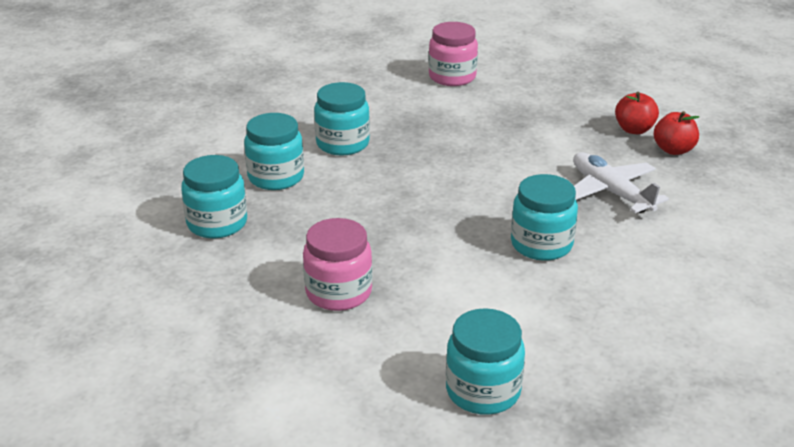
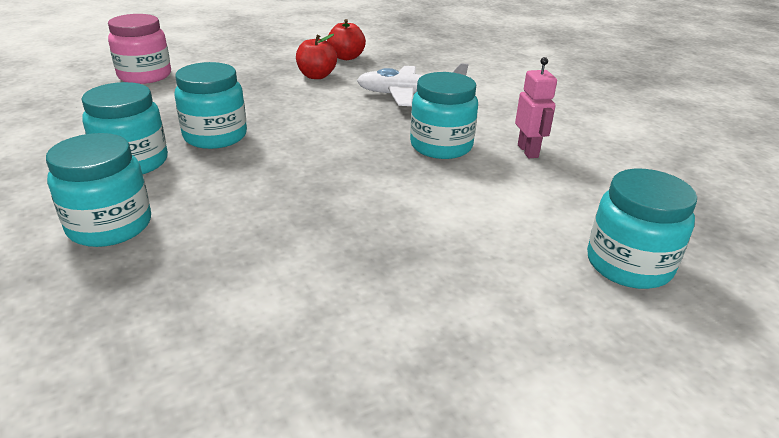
camera: 55 degrees left, 0 degrees up
(217, 223) = (119, 312): turquoise jar -> turquoise jar (215, 136)
(338, 292) = (384, 280): pink jar -> none
(599, 289) = (528, 151): none -> pink robot
(673, 150) = (391, 58): red apple -> red apple (316, 76)

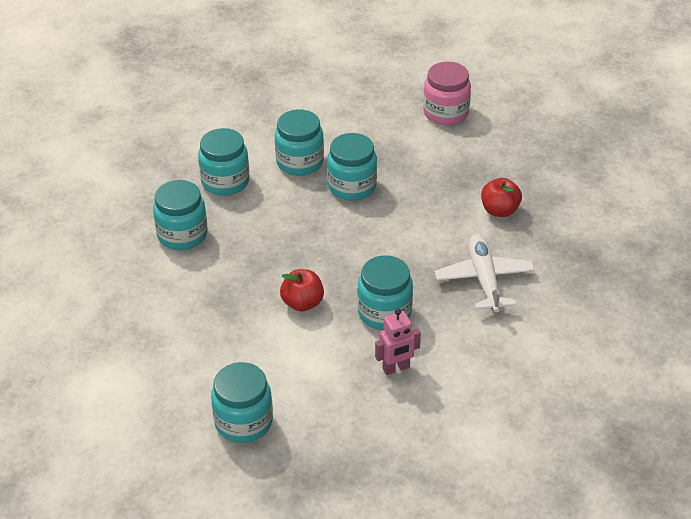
camera: 80 degrees right, 10 degrees up
(203, 283) = (182, 235): none -> turquoise jar
(346, 57) = (562, 220): red apple -> red apple (302, 303)

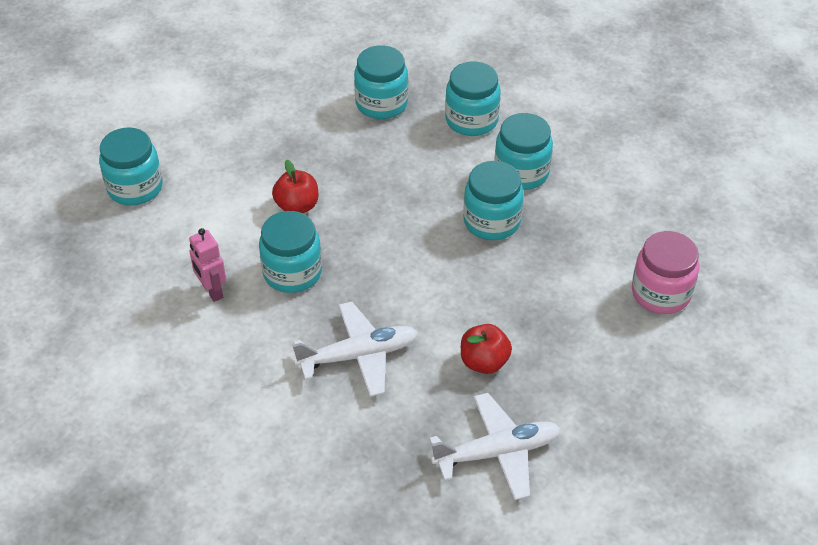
camera: 80 degrees right, 5 degrees up
(584, 215) = (497, 452): none -> white plane

